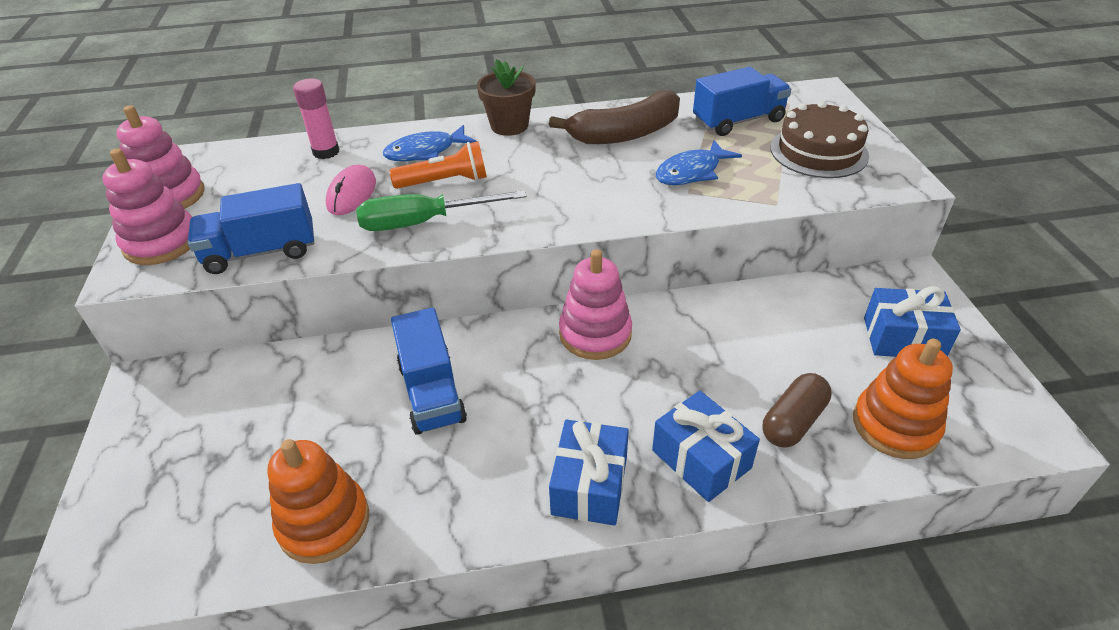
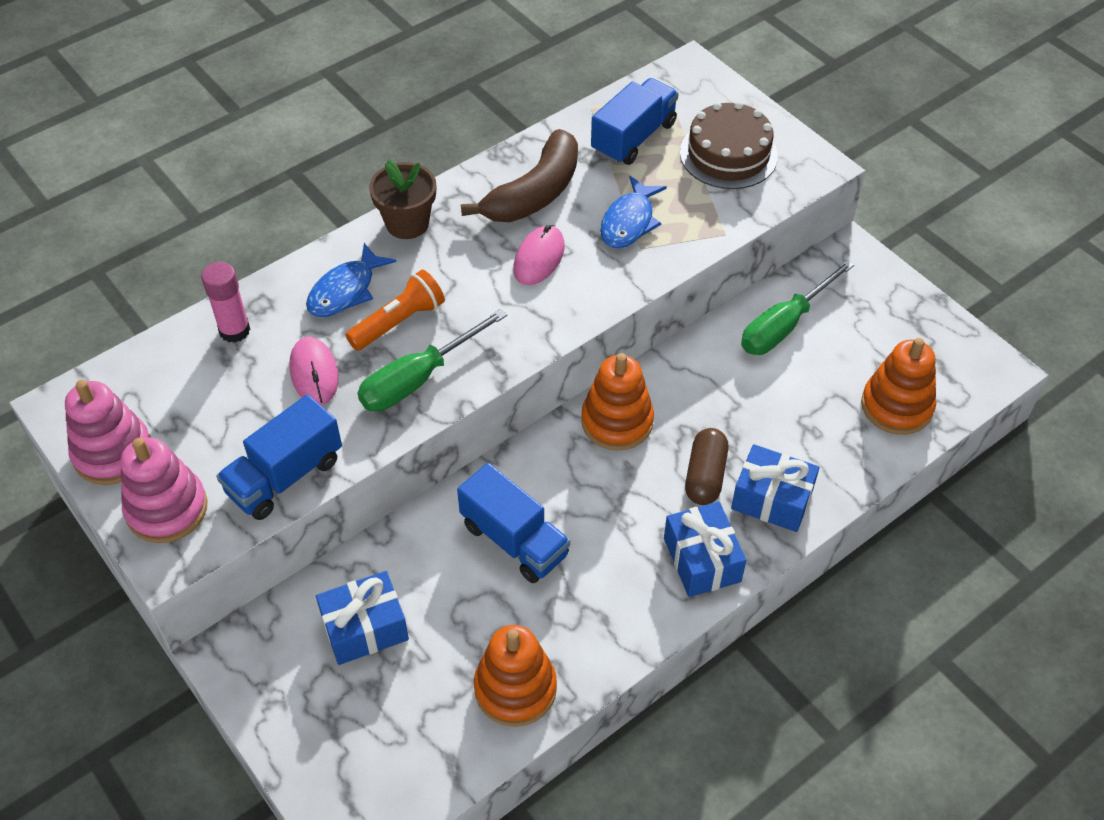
camera: 30 degrees left, 10 degrees up
(593, 174) = (539, 258): none -> pink mouse
(595, 334) = (617, 421): pink stacking toy -> orange stacking toy
(793, 422) = (822, 436): brown capsule -> brown capsule (705, 476)
(810, 314) = (784, 325): none -> green screwdriver
(903, 338) = (868, 320): blue gift -> blue gift (365, 628)

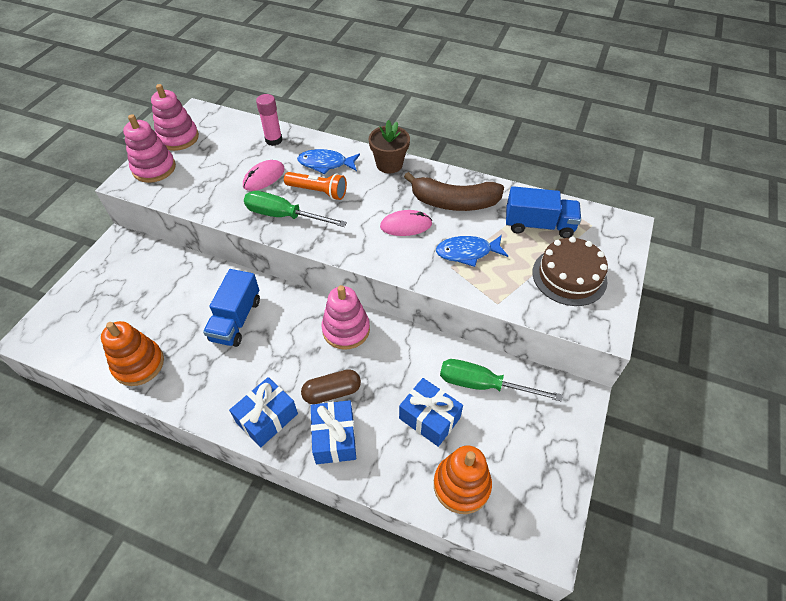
camera: 60 degrees right, 0 degrees up
(285, 476) = (193, 197): blue truck -> none
(365, 628) = (152, 284): blue gift -> blue gift (429, 418)
(617, 421) = (346, 329): orange stacking toy -> pink stacking toy

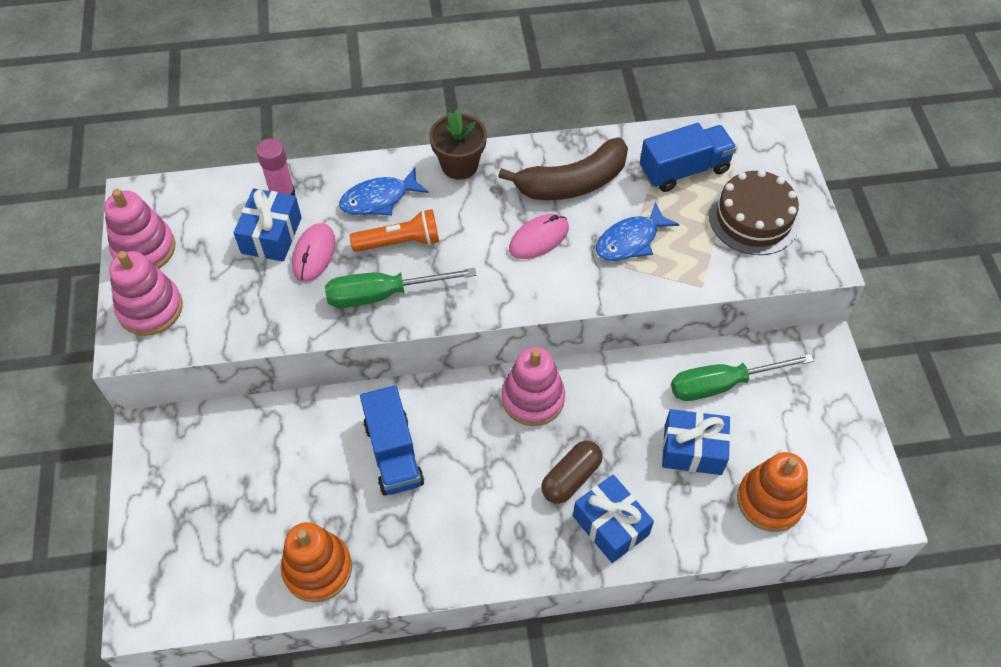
camera: 30 degrees left, 5 degrees up
(267, 418) = (521, 545): blue gift -> blue gift (271, 235)

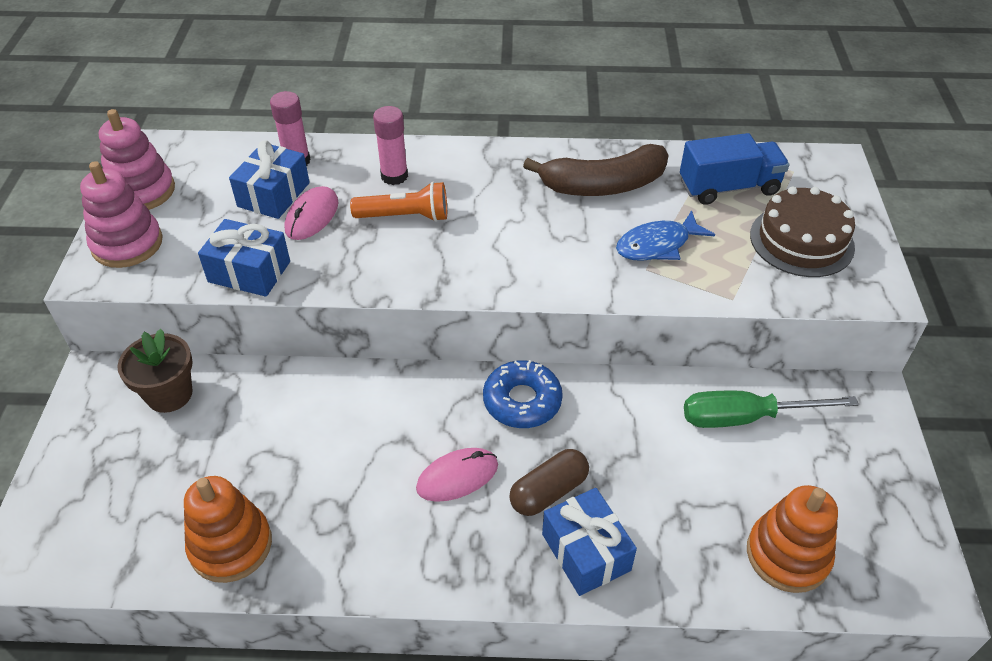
camera: 10 degrees right, 10 degrees down
(379, 199) = (394, 176): blue fish -> pink glue stick
(383, 294) = (373, 262): green screwdriver -> none
(393, 453) = (351, 435): blue truck -> none
(459, 165) = (486, 156): brown flower pot -> brown flower pot (169, 394)
(533, 398) = (522, 401): pink stacking toy -> blue donut
(539, 238) = (555, 231): pink mouse -> pink mouse (457, 477)
(692, 450) = (699, 483): blue gift -> blue gift (249, 272)

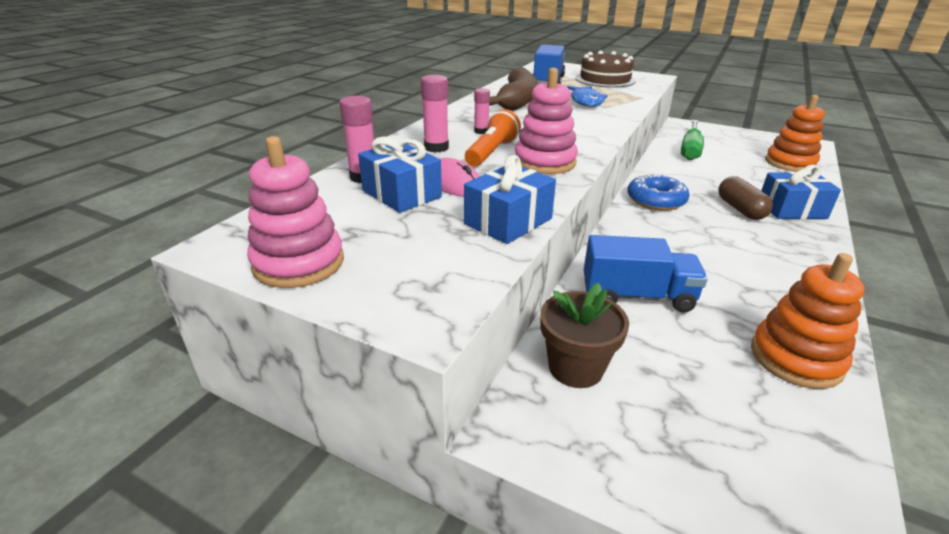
camera: 65 degrees left, 15 degrees down
(127, 244) = (392, 285): pink stacking toy -> pink stacking toy (544, 162)
(288, 416) = (637, 296): none -> blue truck
(457, 477) = (723, 236): pink mouse -> none
(465, 190) = (481, 131): none -> pink glue stick

